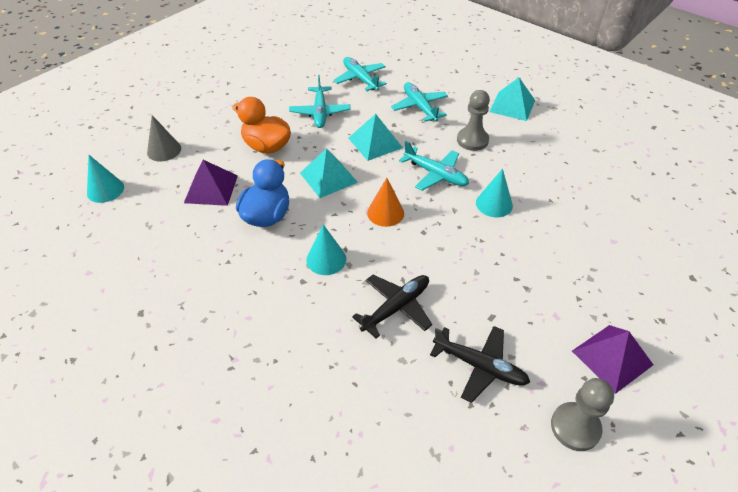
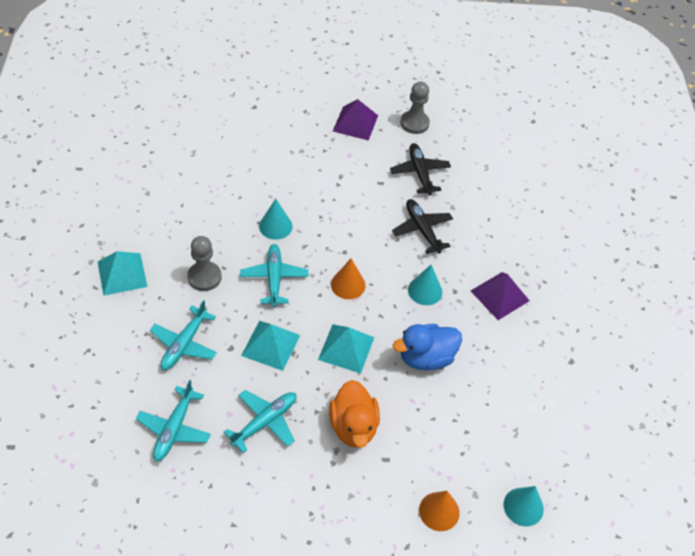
camera: 135 degrees left, 5 degrees up
(164, 150) = (439, 511): grey cone -> orange cone
(211, 189) = (440, 423): purple pyramid -> purple pyramid (500, 295)
(396, 308) = (422, 230): black plane -> black plane turned 60 degrees clockwise

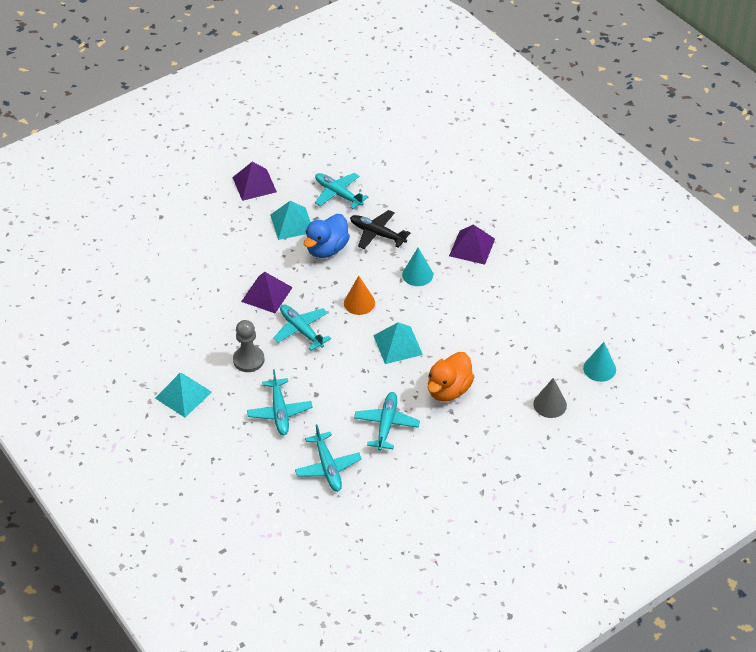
camera: 30 degrees left, 5 degrees down
(270, 345) = (342, 375): turquoise pyramid -> turquoise pyramid (291, 223)
(275, 226) = (266, 294): turquoise cone -> purple pyramid
(353, 426) = (449, 390): orange duck -> orange duck turned 75 degrees clockwise
(414, 123) = (300, 159): grey pawn -> none
(420, 173) = (338, 194): black plane -> turquoise plane
(426, 358) = (458, 318): blue duck -> blue duck (327, 249)
(439, 511) = (550, 404): orange cone -> grey cone

